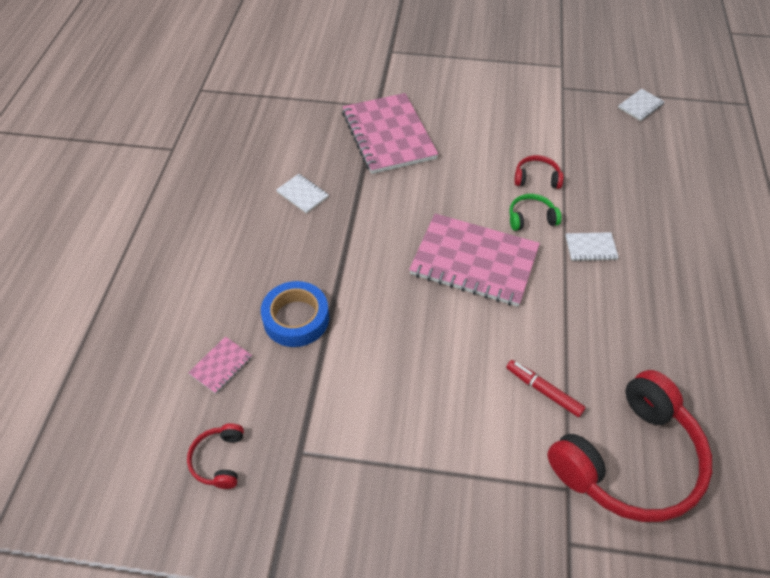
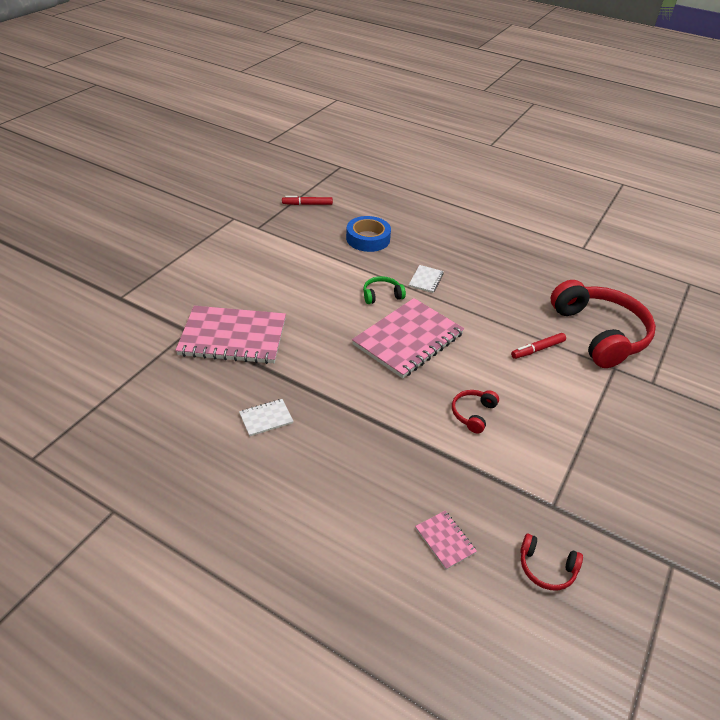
camera: 70 degrees left, 10 degrees down
(296, 318) = (414, 468): blue tape -> blue tape (368, 239)
(531, 218) = (381, 295): green headphones -> green headphones turned 60 degrees clockwise
(536, 178) = (344, 277): red headphones -> red headphones (473, 413)
(640, 106) = (307, 204): white notebook -> red marker

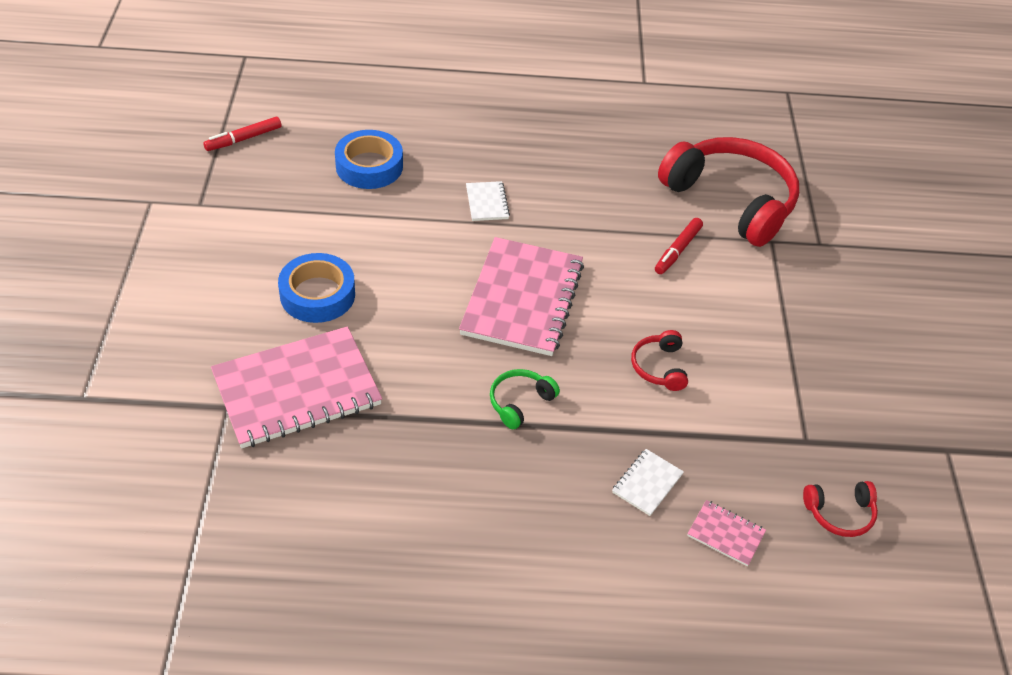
camera: 30 degrees left, 5 degrees up
(266, 418) = (426, 483): white notebook -> white notebook (647, 483)
(285, 293) = (317, 294): none -> blue tape
(381, 295) = (447, 247): green headphones -> green headphones (520, 402)

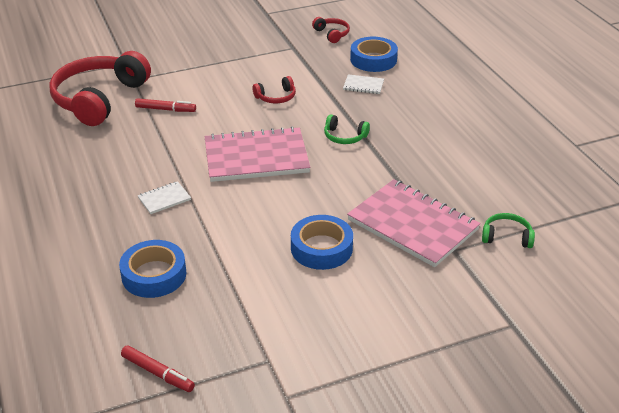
camera: 110 degrees left, 10 degrees down
(208, 472) = (506, 237): none -> green headphones
(726, 534) = (373, 60): pink notebook -> blue tape

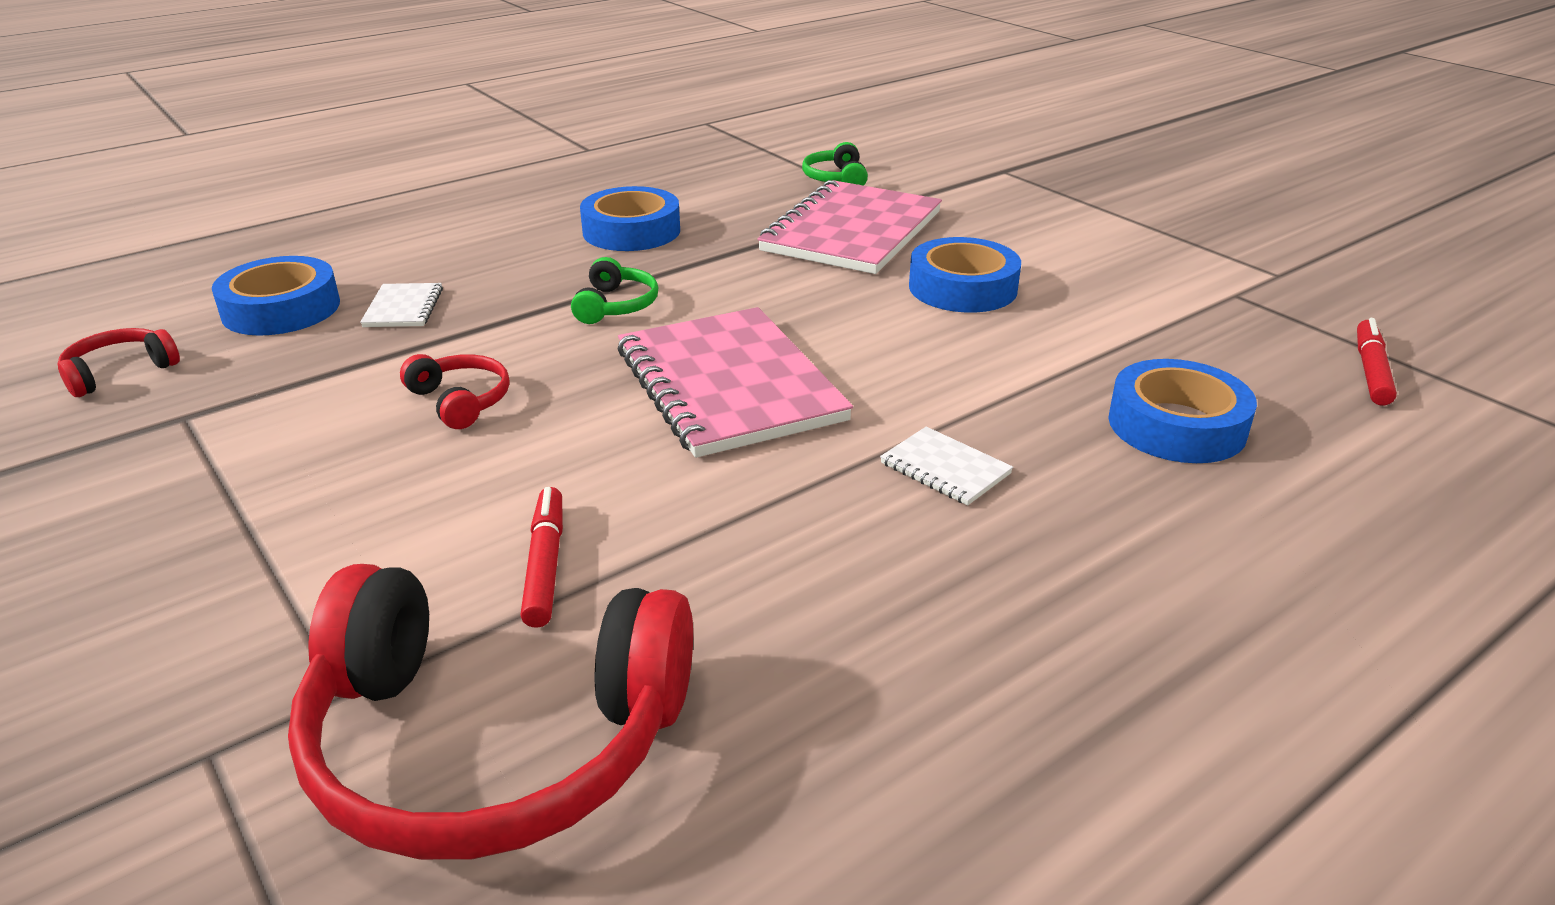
camera: 105 degrees left, 5 degrees down
(434, 149) = (631, 231): none -> blue tape

